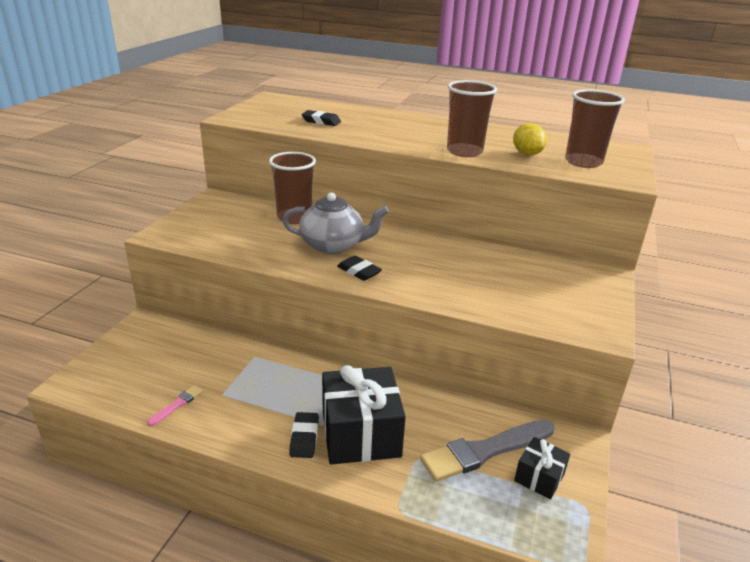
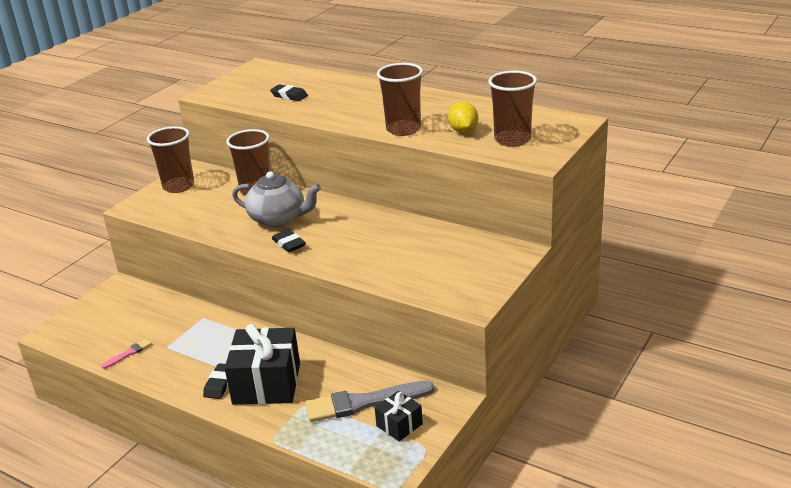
camera: 15 degrees right, 0 degrees up
(205, 214) = (178, 186): none -> brown cup

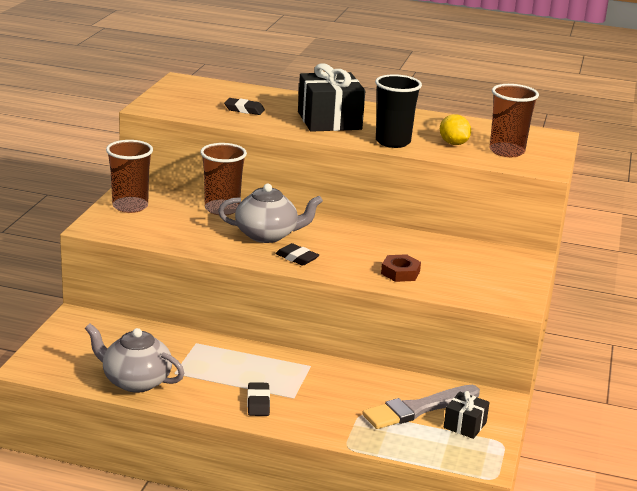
camera: 20 degrees left, 5 degrees down
(128, 353) = (135, 381): pink brush -> grey teapot
(266, 383) = (308, 399): black gift -> black gift (329, 121)
(376, 263) = (400, 273): none -> brown nut
(403, 129) = (393, 142): brown cup -> black cup

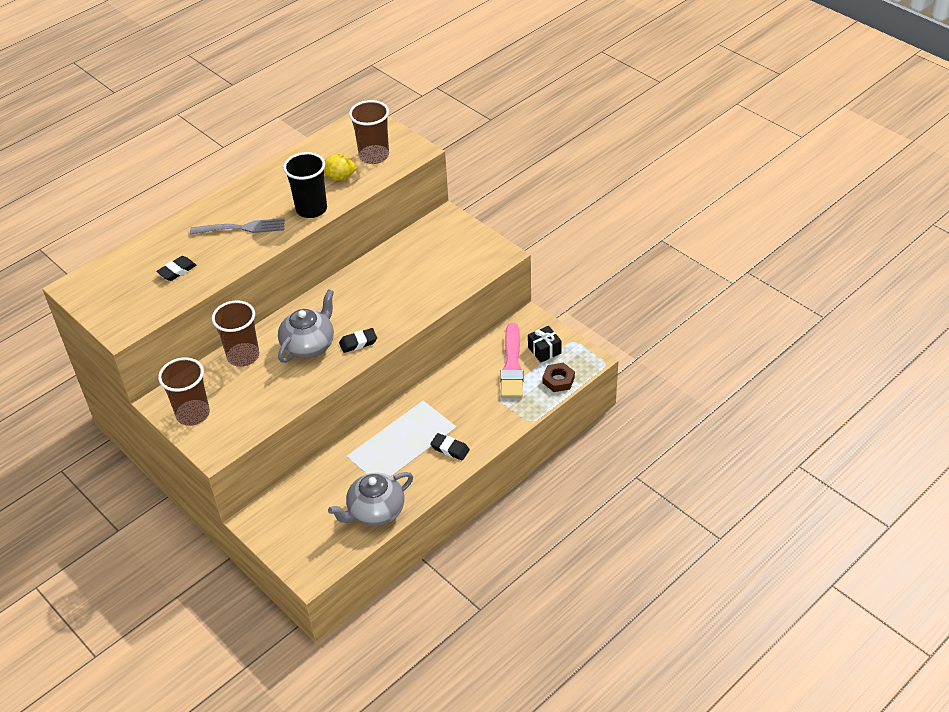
camera: 55 degrees left, 20 degrees up
(329, 121) = (242, 228): black gift -> grey fork
(400, 273) = (420, 294): brown nut -> brown nut (558, 380)
(418, 409) = (512, 365): grey brush -> pink brush

